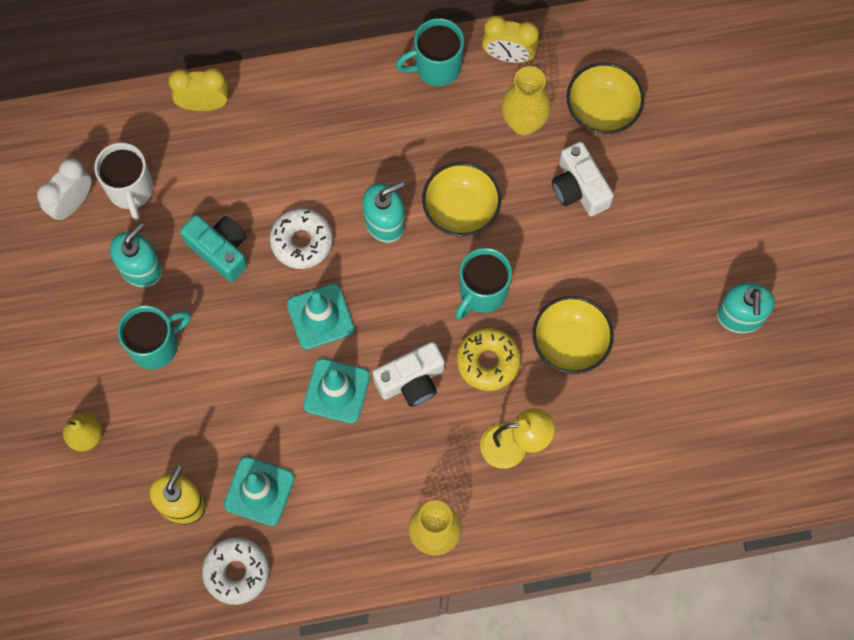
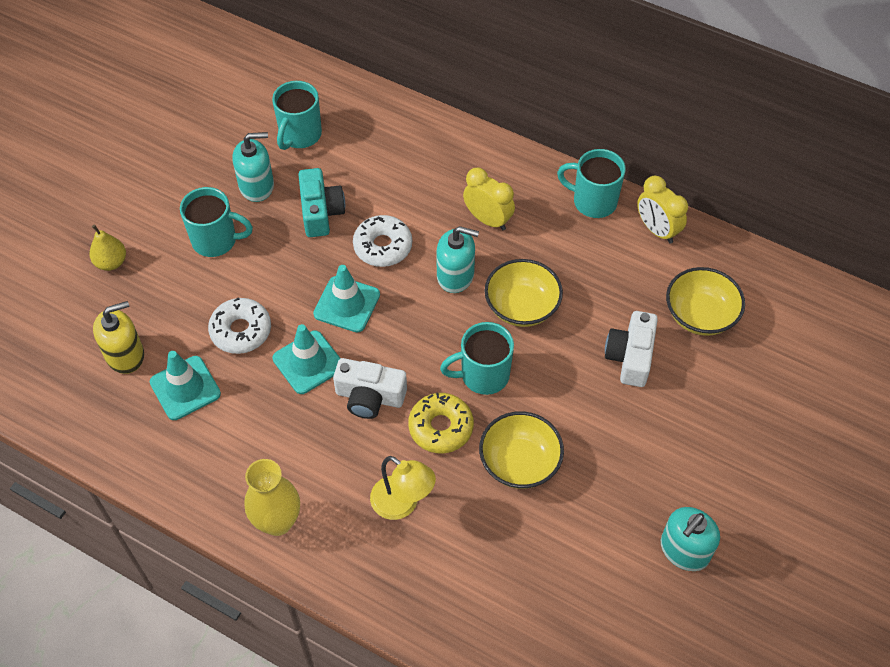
camera: 40 degrees right, 15 degrees down
(72, 203) = (254, 117): white clock -> none
(131, 190) = (300, 135): white mug -> turquoise mug
(204, 104) = (402, 117): yellow clock -> yellow clock (488, 219)
(236, 572) = (113, 431): white donut -> white donut (241, 331)
(523, 123) = (627, 282): yellow vase -> none

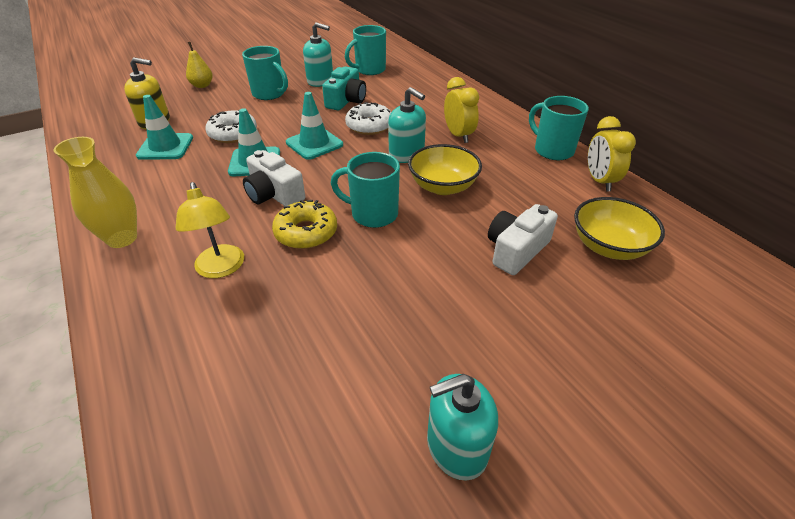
camera: 30 degrees right, 15 degrees down
(519, 462) = (347, 283): yellow bowl -> none

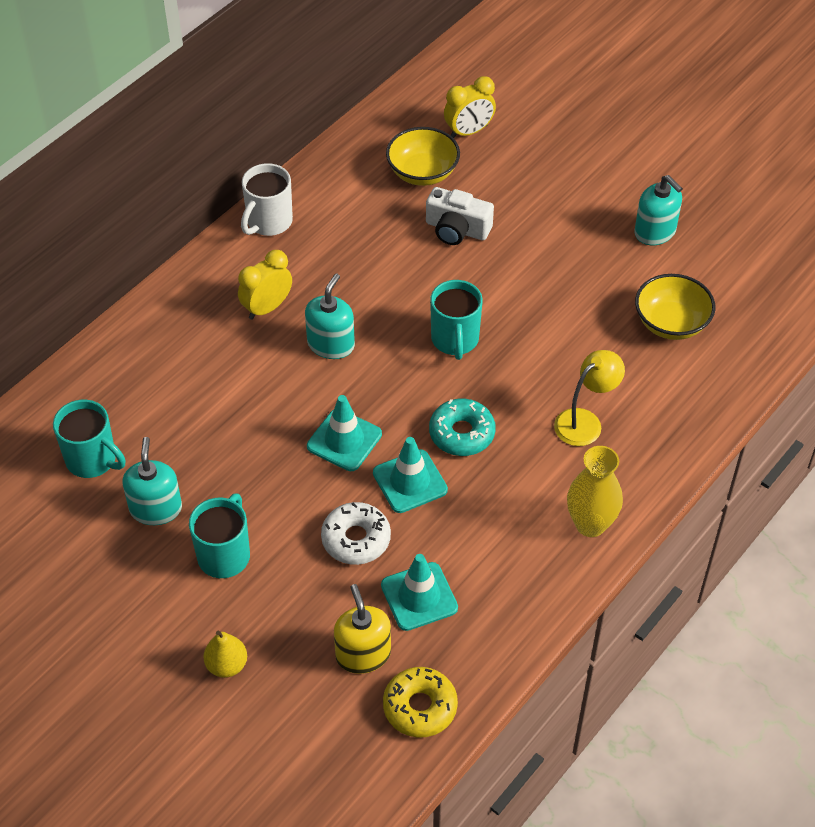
camera: 110 degrees left, 10 degrees up
(274, 194) = (462, 433): white camera -> turquoise donut
(306, 232) = (507, 381): yellow donut -> yellow donut (420, 707)
(346, 101) = (213, 451): turquoise camera -> none
(369, 126) = (277, 400): white donut -> none
(443, 186) = (382, 298): yellow bowl -> yellow bowl (671, 323)
(552, 150) = (268, 222): turquoise mug -> white mug
(599, 181) = (317, 182): yellow clock -> yellow clock (469, 131)

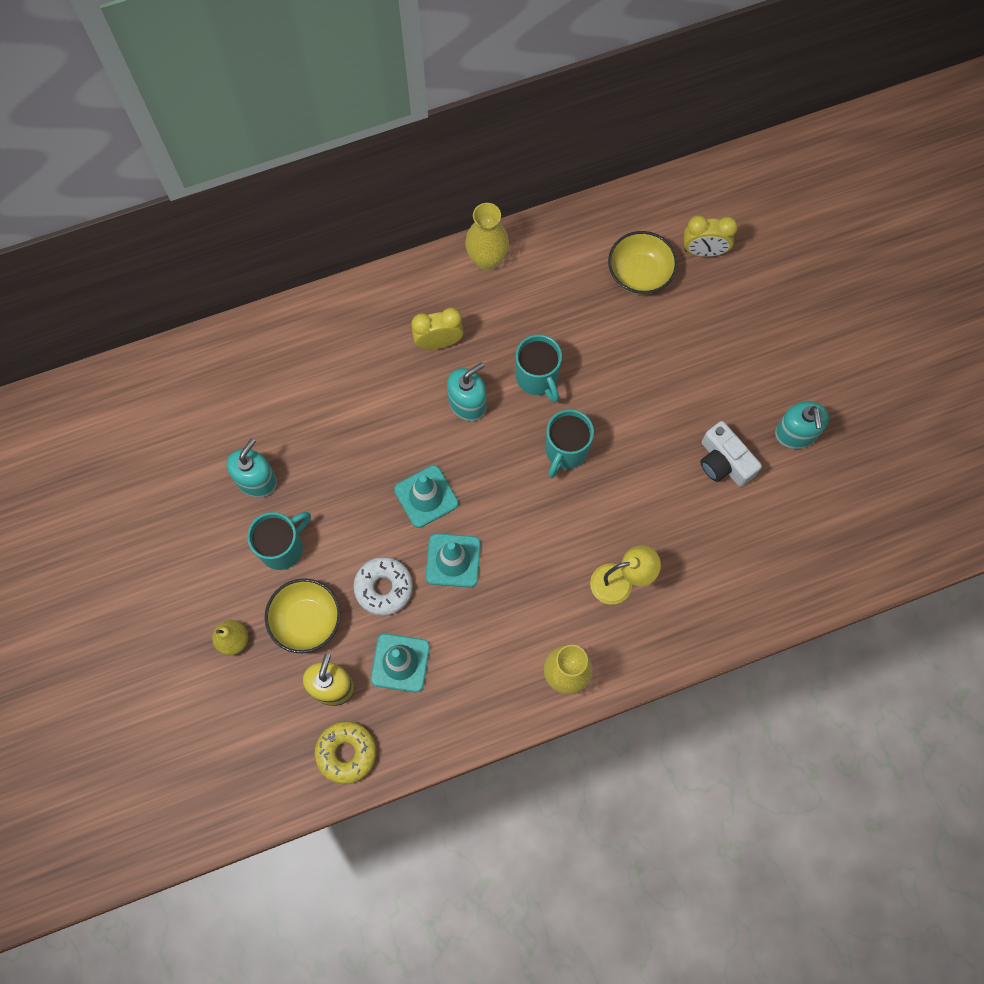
camera: 30 degrees right, 20 degrees up
(92, 460) = (235, 412): turquoise mug -> turquoise mug (537, 378)
(268, 222) = (487, 260): white mug -> yellow vase
(457, 229) = (633, 345): white camera -> white camera (724, 462)
(462, 433) = (518, 539): turquoise donut -> none
(671, 323) = (749, 529): yellow bowl -> yellow bowl (306, 620)

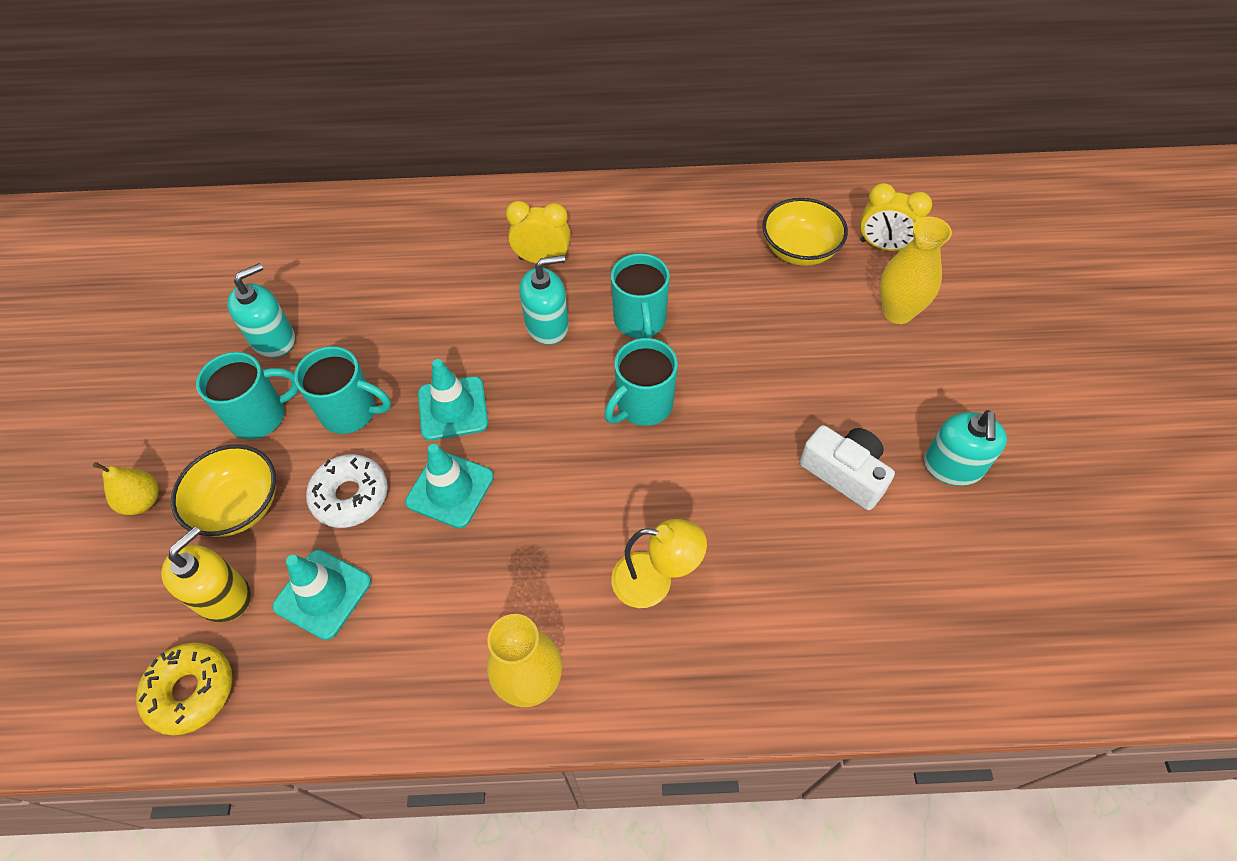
camera: 20 degrees right, 15 degrees down
(350, 523) = (351, 412): none -> turquoise mug
(487, 260) = (630, 199): yellow vase -> yellow vase (897, 312)
(724, 462) = (844, 473): white camera -> white camera turned 150 degrees clockwise

